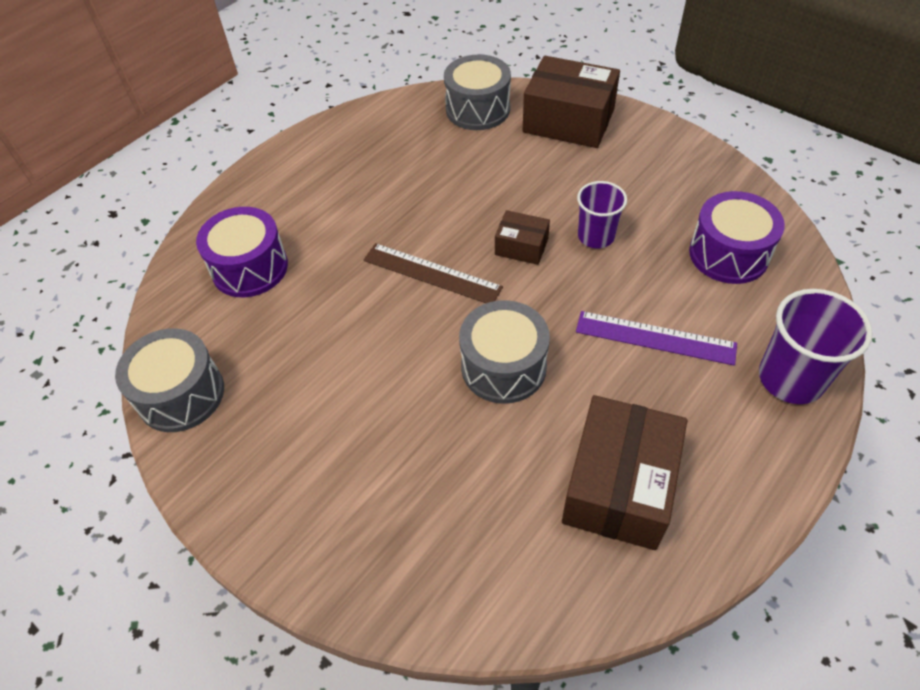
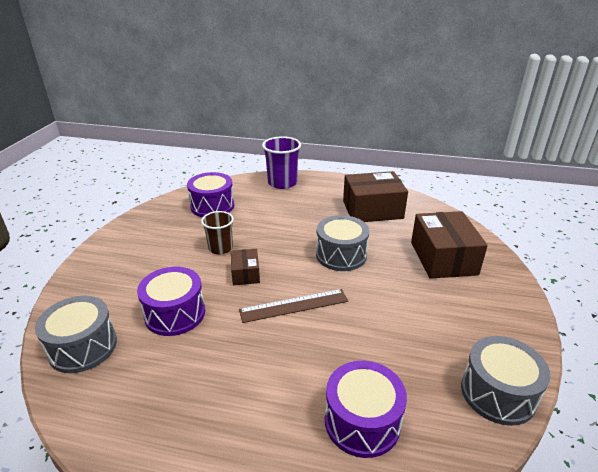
camera: 120 degrees left, 20 degrees down
(432, 273) = (294, 305): brown ruler -> brown ruler turned 75 degrees clockwise
(485, 173) = (175, 314): none -> purple drum
(568, 121) = (95, 288): brown box -> brown box (443, 258)
(596, 236) = (220, 248): purple cup -> brown cup
(655, 338) = (284, 216): purple ruler -> none

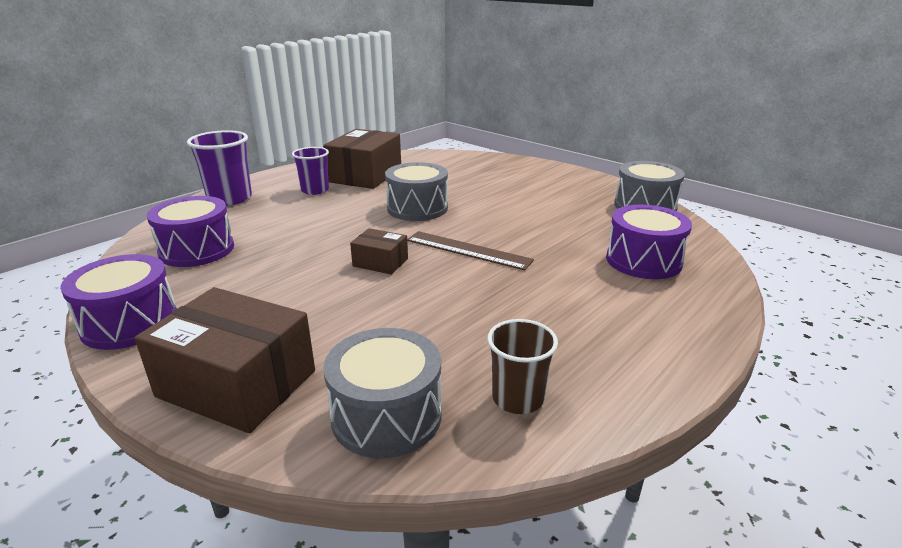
camera: 60 degrees left, 5 degrees down
(175, 314) = (399, 324): purple drum -> purple drum (130, 323)
(220, 248) = (305, 265): brown cup -> brown cup (517, 398)
(294, 305) = (468, 250): brown ruler -> brown ruler turned 75 degrees counterclockwise
(325, 203) = (315, 190): none -> purple cup
(443, 258) = (478, 174): brown box -> brown box (237, 383)

